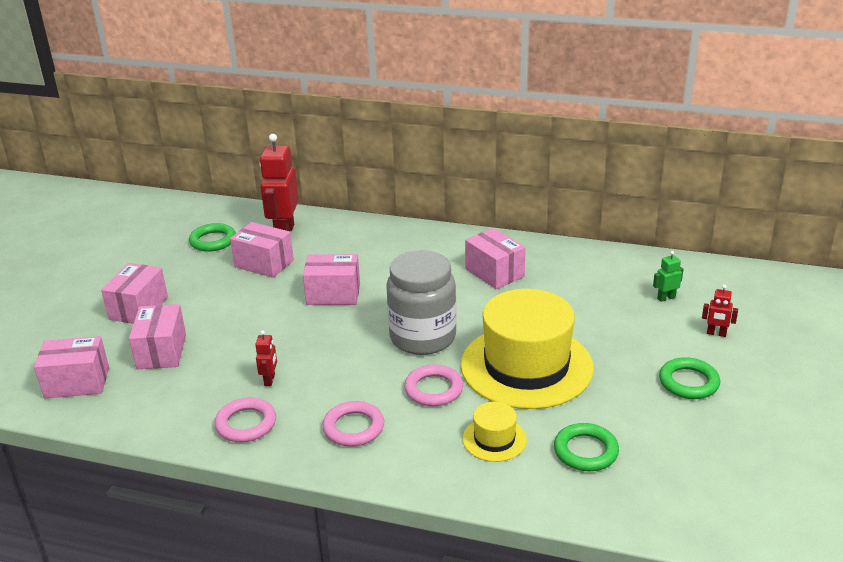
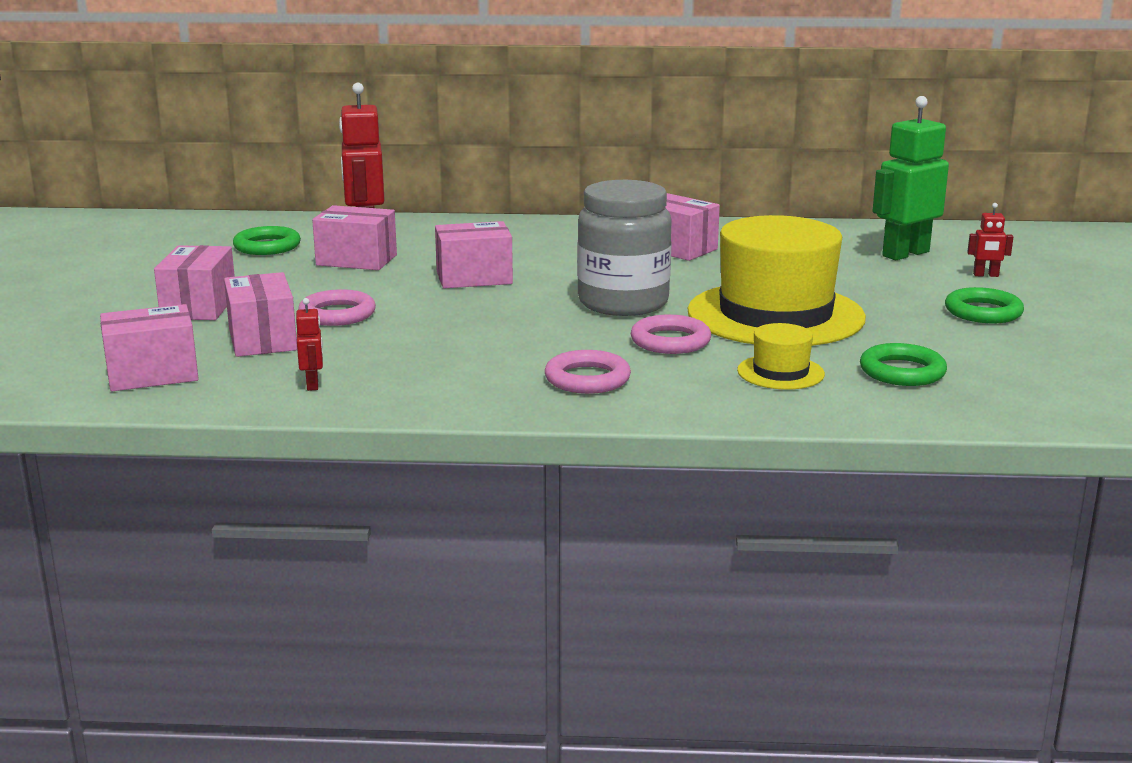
camera: 15 degrees left, 10 degrees down
(246, 424) = (434, 388): pink ring -> pink ring (337, 314)
(270, 380) = (439, 351): red robot -> red robot (313, 384)
(666, 298) = (905, 254): green robot -> green robot, size x2.21

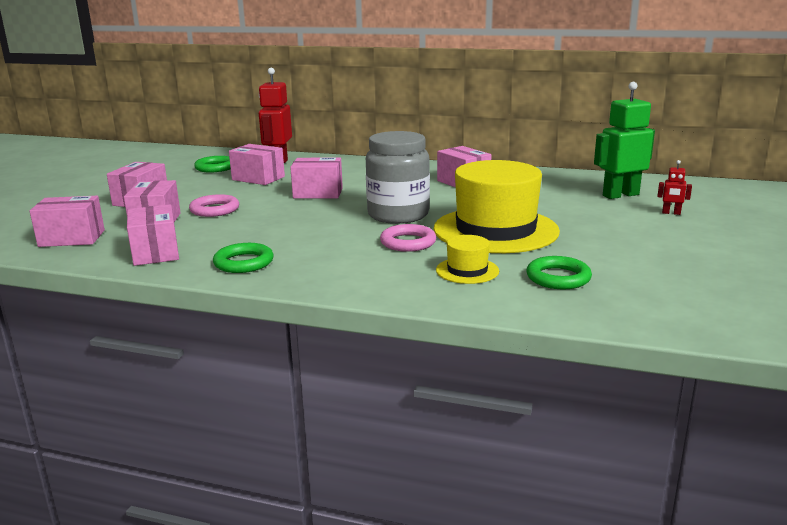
camera: 15 degrees right, 0 degrees up
(313, 384) = (155, 252): red robot -> pink box
(587, 379) = (330, 264): pink ring -> none
(983, 312) = (651, 239): green ring -> green ring (244, 263)

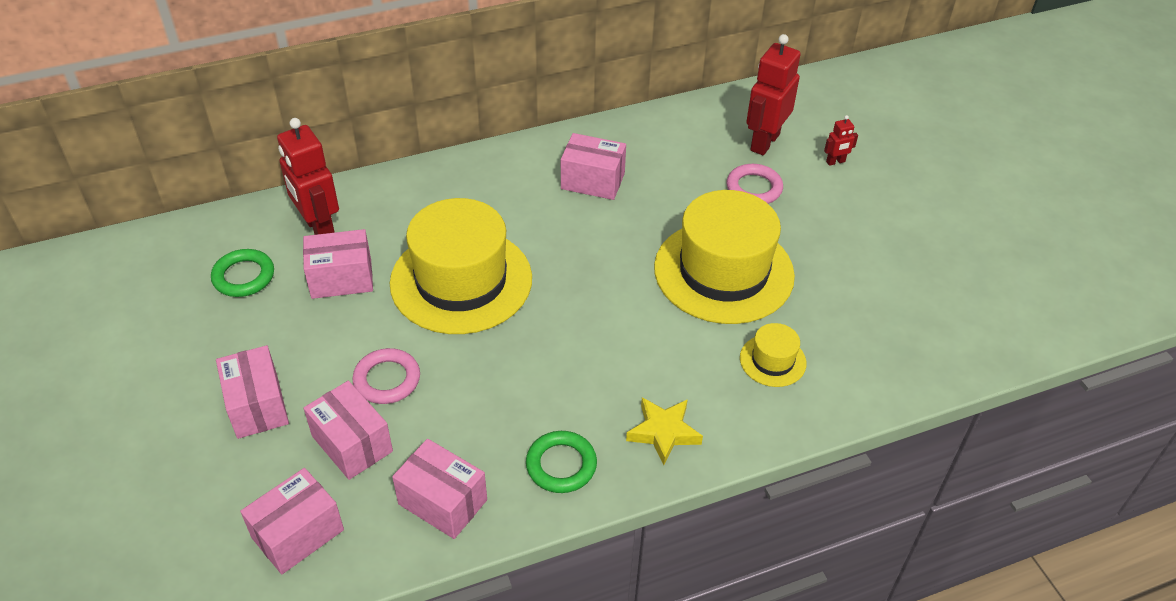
camera: 40 degrees left, 25 degrees up
(318, 193) = (461, 281): pink box -> yellow hat
(331, 272) = (663, 432): none -> yellow star
(398, 215) = (603, 287): grey jar -> none
(408, 242) = (671, 338): pink ring -> pink ring (754, 188)
(558, 278) = (851, 331): green ring -> none
(620, 195) = (764, 142): green robot -> red robot

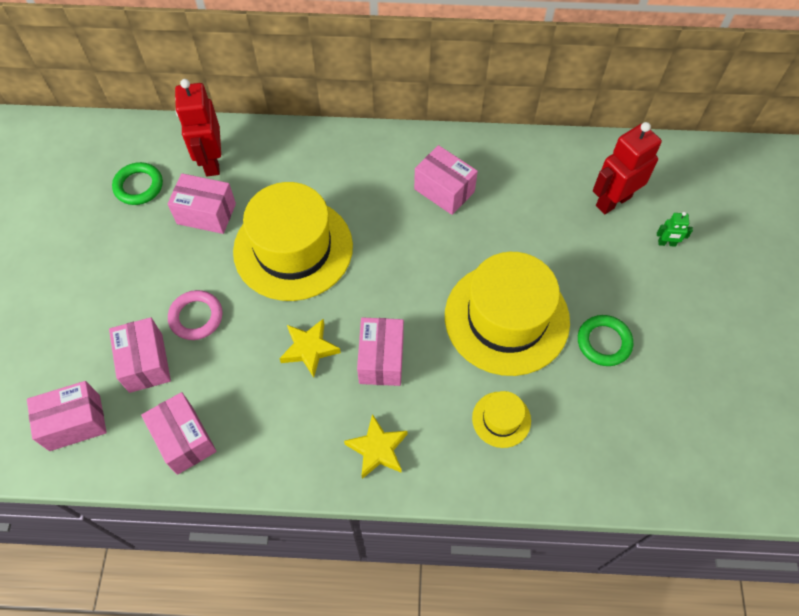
camera: 25 degrees right, 15 degrees up
(257, 406) = (97, 303): pink box -> pink box (381, 359)
(534, 367) = (309, 349): none -> yellow star
(561, 465) = (285, 445): green ring -> green ring (604, 342)
(754, 188) = (577, 245): pink ring -> none
(835, 162) = (666, 243): red robot -> green robot

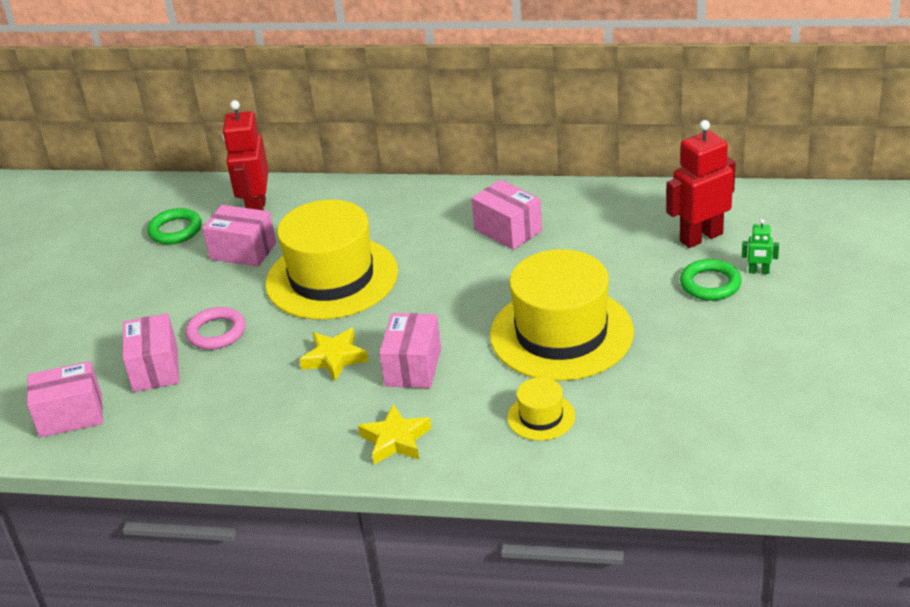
camera: 10 degrees right, 25 degrees down
(184, 439) = (184, 430): pink box -> none
(604, 342) = (671, 354): green ring -> green ring (710, 284)

